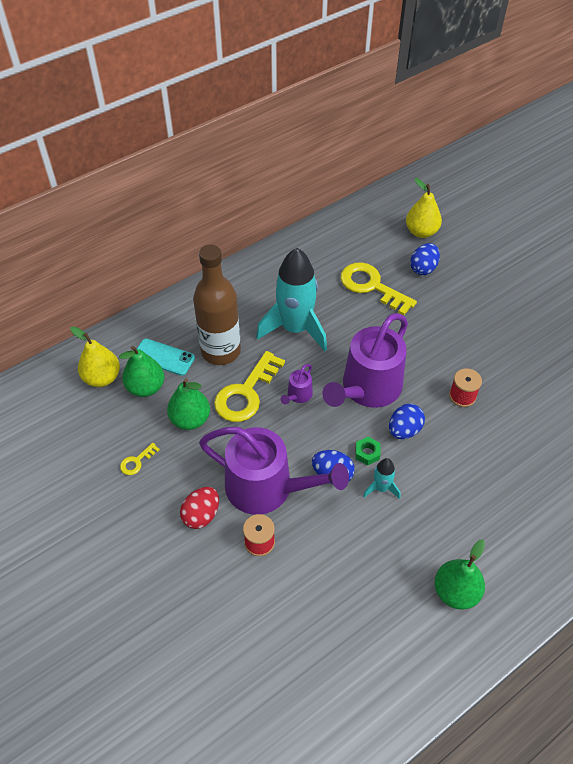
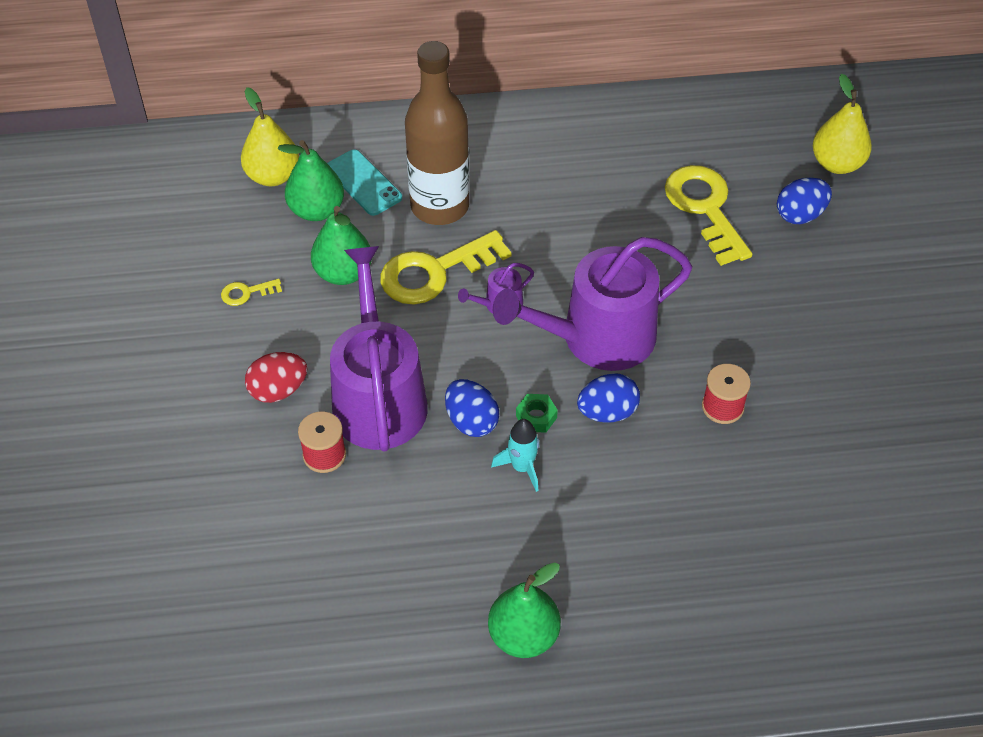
camera: 30 degrees right, 0 degrees up
(267, 488) = (378, 397): purple watering can -> purple watering can turned 150 degrees counterclockwise
(295, 329) = (557, 220): turquoise rocket -> none

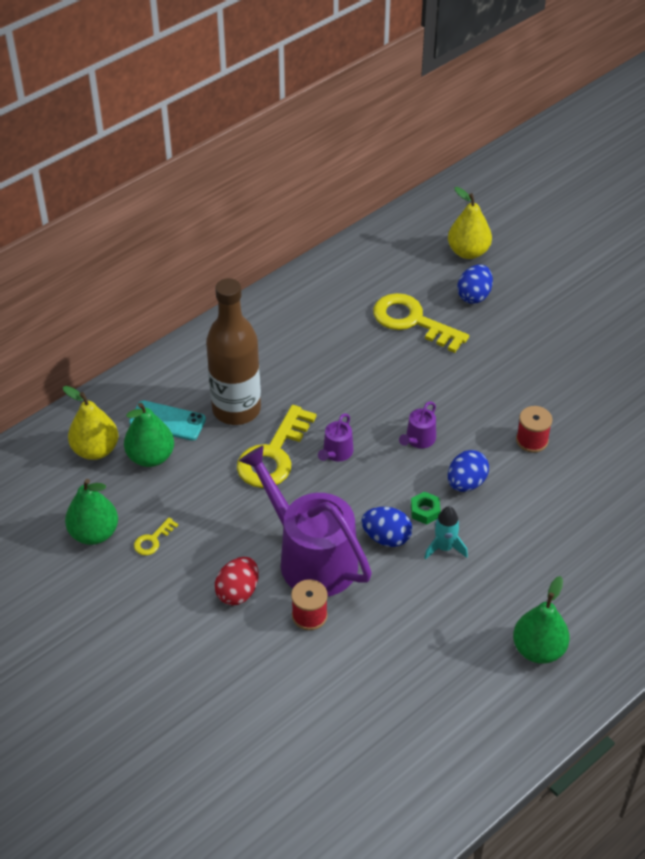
camera: 35 degrees left, 5 degrees down
(343, 273) = (210, 489): green pear -> green pear (94, 533)
(597, 338) = (418, 440): purple watering can -> purple watering can, size x0.41

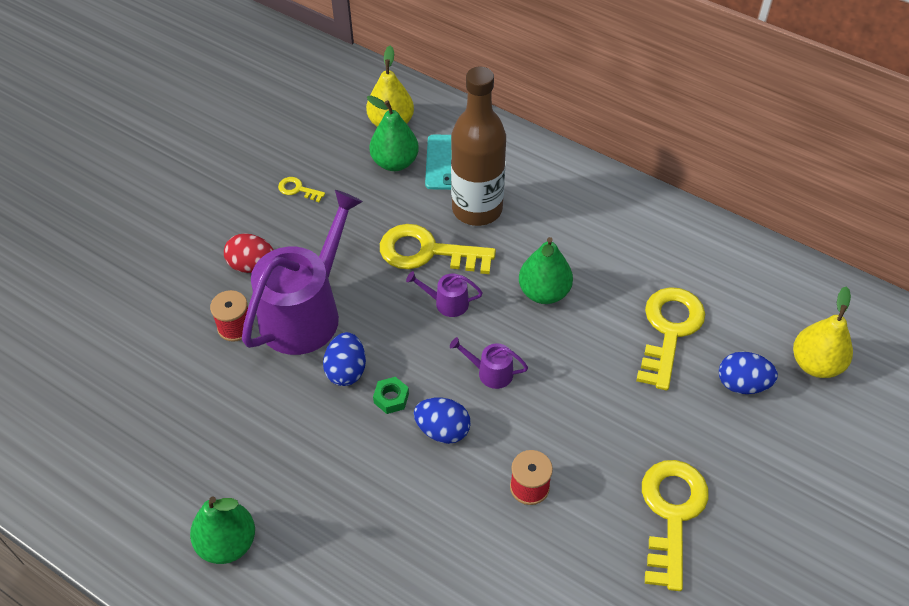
camera: 75 degrees right, 5 degrees up
(94, 533) = (295, 148): green pear -> green pear (544, 292)
(444, 548) = (346, 426): turquoise rocket -> none
(573, 365) = (671, 514): none -> yellow key

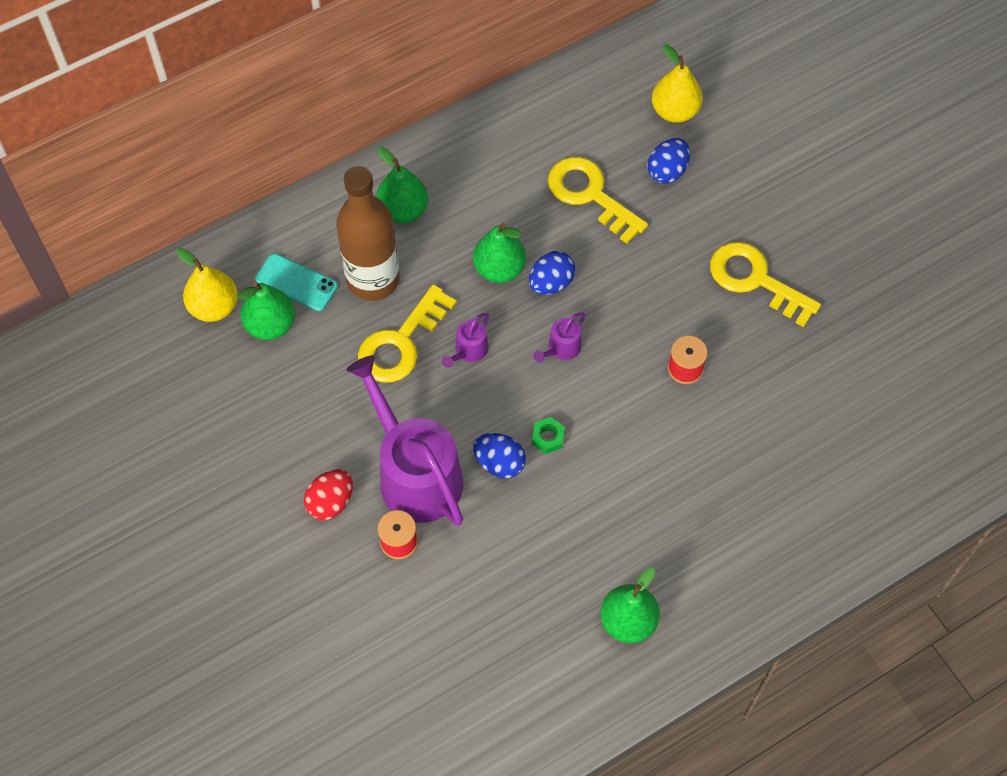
camera: 65 degrees left, 10 degrees up
(298, 189) = (254, 426): yellow key -> none
(442, 430) = (600, 410): blue egg -> blue egg (551, 283)
(557, 202) = (403, 210): none -> green pear

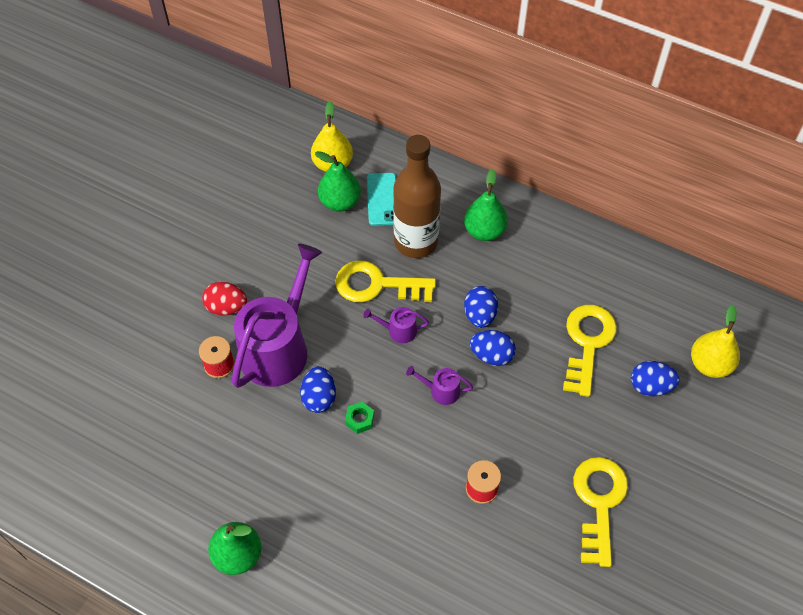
camera: 60 degrees right, 5 degrees down
(499, 269) = (479, 315): green pear -> blue egg

